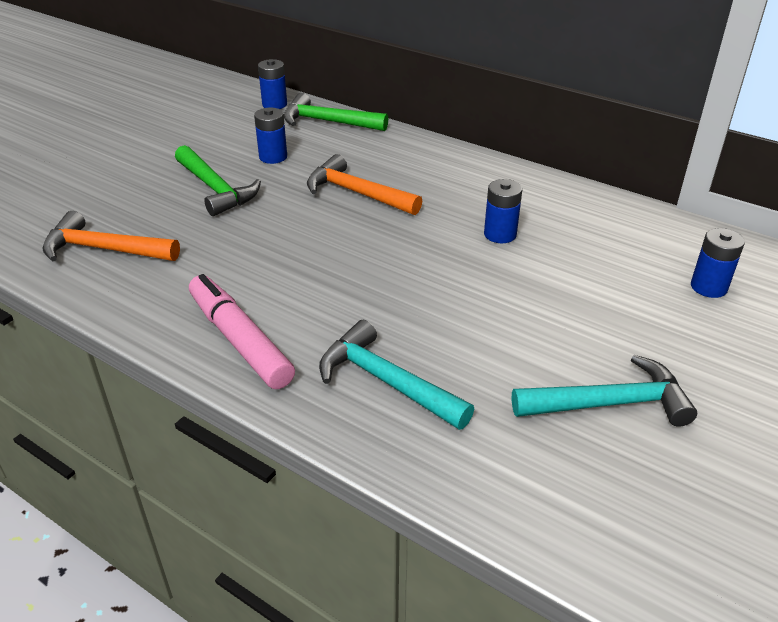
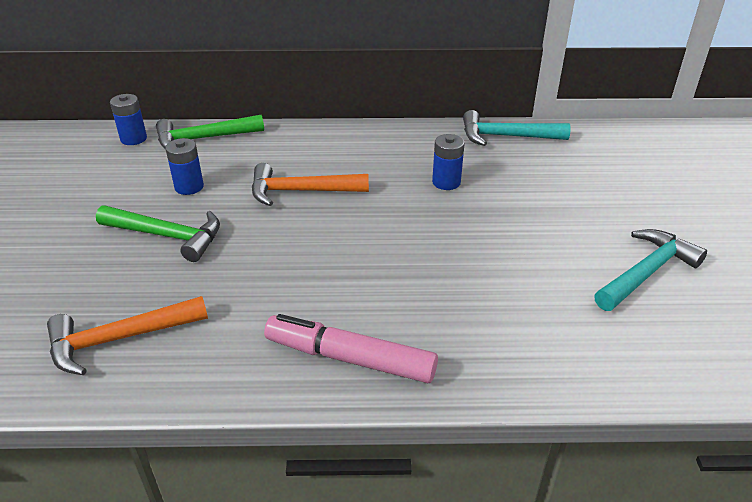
camera: 35 degrees left, 0 degrees up
(386, 382) = (499, 332): turquoise hammer -> turquoise hammer (506, 136)
(708, 287) = (611, 166): blue battery -> none

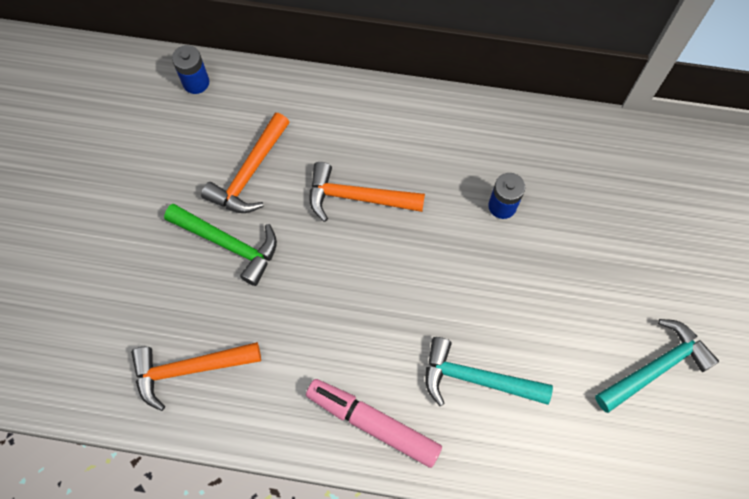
camera: 10 degrees right, 30 degrees up
(189, 187) = (250, 173): blue battery -> orange hammer
(204, 139) = (267, 93): green hammer -> none
(506, 136) = (584, 138): turquoise hammer -> turquoise hammer (476, 379)

